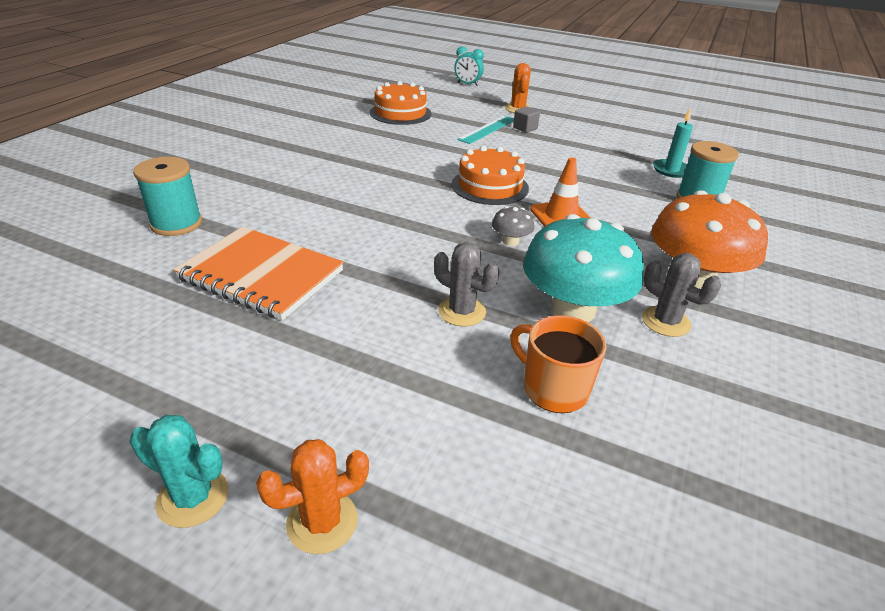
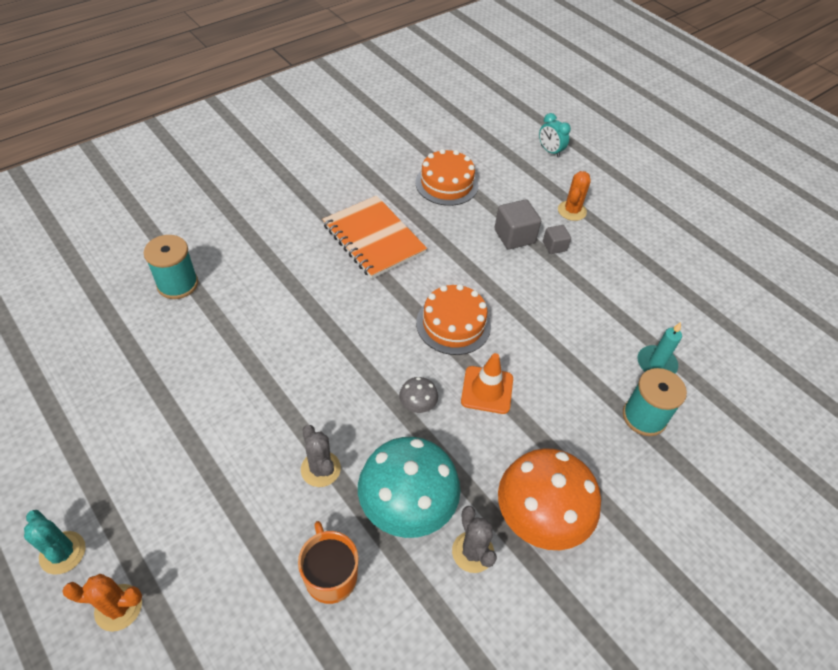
camera: 25 degrees right, 15 degrees up
(261, 275) = (204, 368): orange notebook -> orange notebook (374, 239)
(487, 129) = (514, 236): turquoise ruler -> grey cube

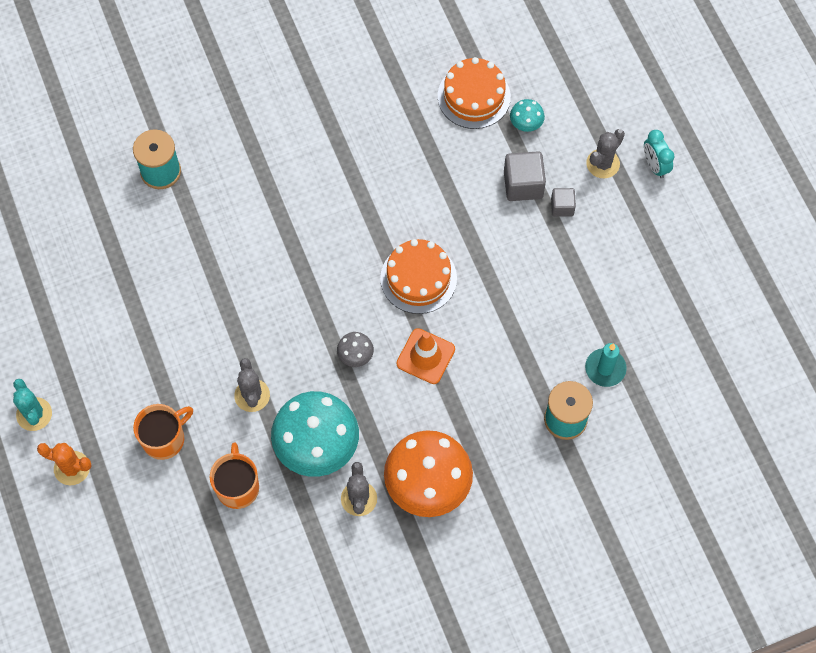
camera: 20 degrees right, 15 degrees up
(230, 541) = (164, 439): none -> orange mug
(374, 239) = (369, 156): orange notebook -> none
(497, 194) = (526, 123): none -> turquoise mushroom
(550, 151) = (615, 71): turquoise clock -> turquoise clock (655, 166)
(572, 211) = (603, 164): orange cactus -> grey cactus

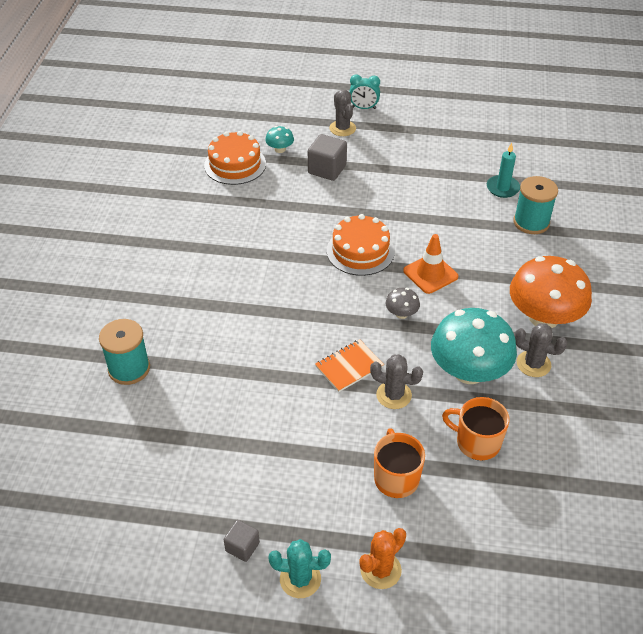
camera: 60 degrees left, 20 degrees down
(263, 343) = (349, 367): none -> orange notebook
(562, 207) = (360, 158): grey cube -> grey cube (242, 547)

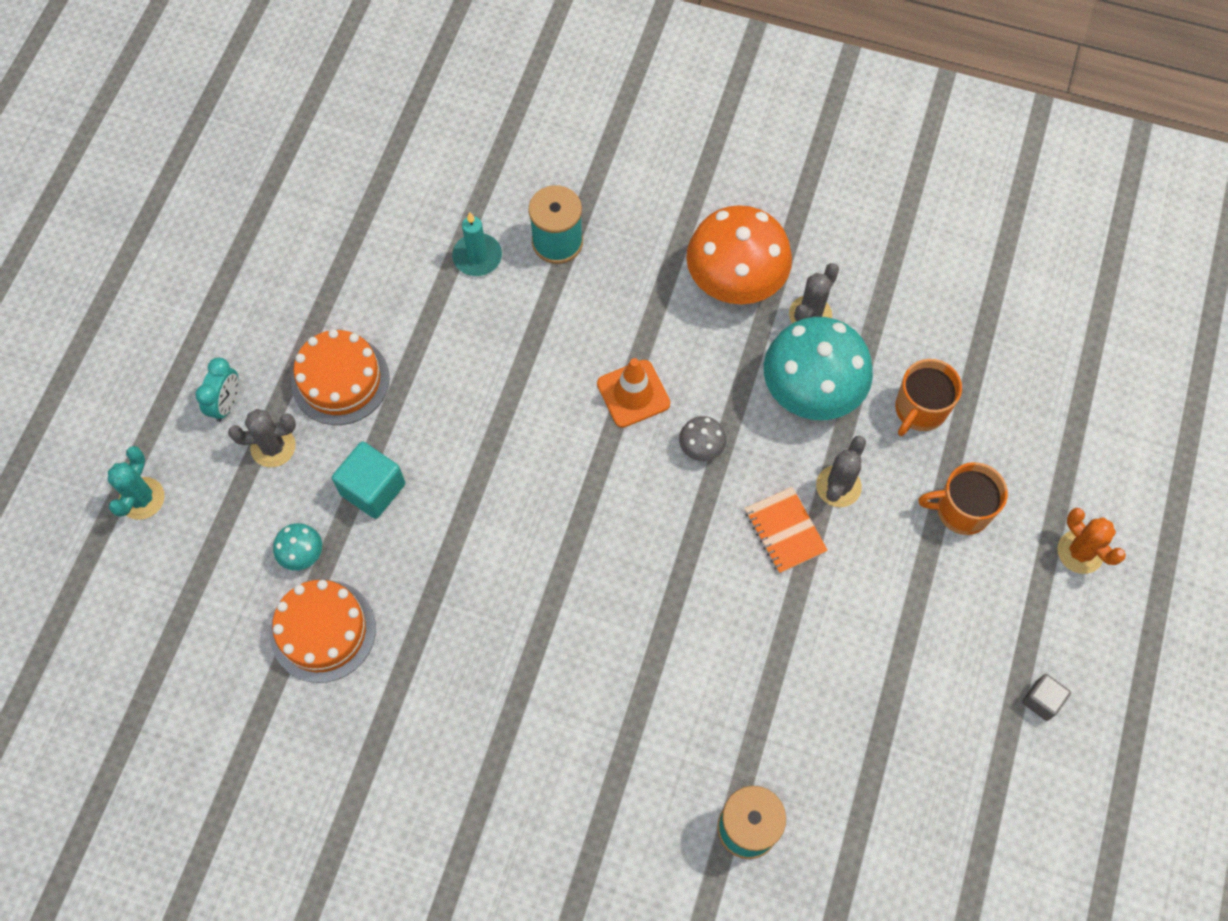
camera: 80 degrees left, 20 degrees up
(300, 579) = (1086, 640): turquoise cactus -> turquoise cactus (142, 498)
(327, 169) = (373, 489): grey cube -> turquoise cube
(360, 251) = (570, 475): orange cake -> orange cake (340, 380)

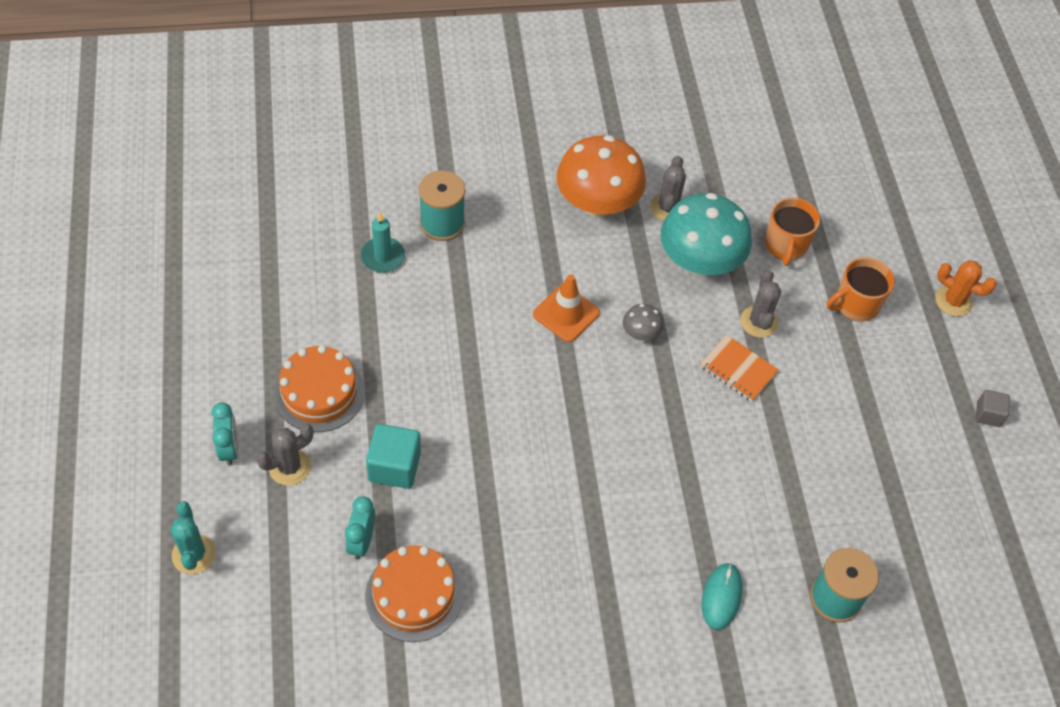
camera: 30 degrees left, 10 degrees down
(302, 553) = (361, 541): turquoise mushroom -> turquoise clock
(627, 772) = (721, 597): none -> turquoise mouse

